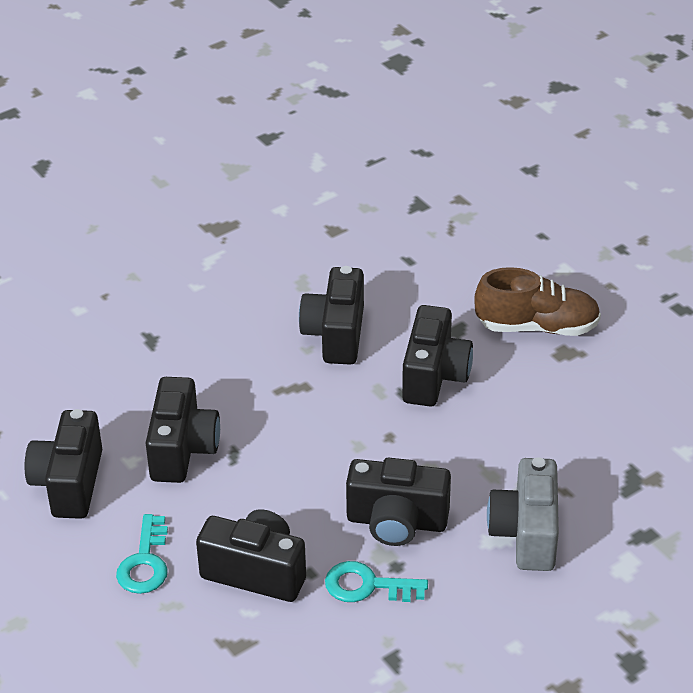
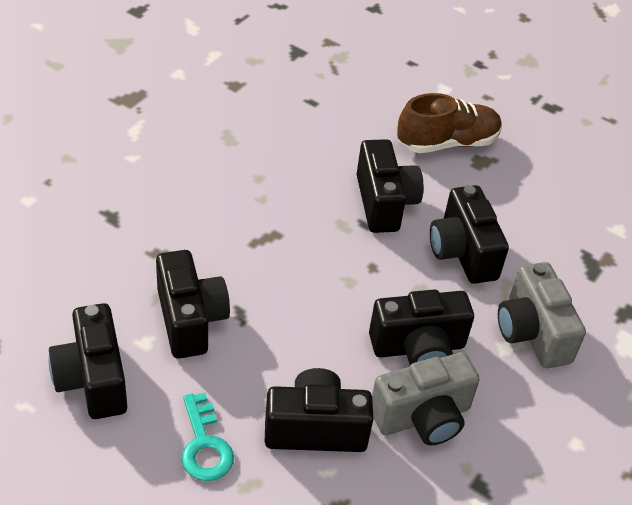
camera: 25 degrees left, 5 degrees up
(335, 334) = (281, 180): black camera -> black camera (462, 252)
(367, 586) = (423, 417): turquoise key -> grey camera

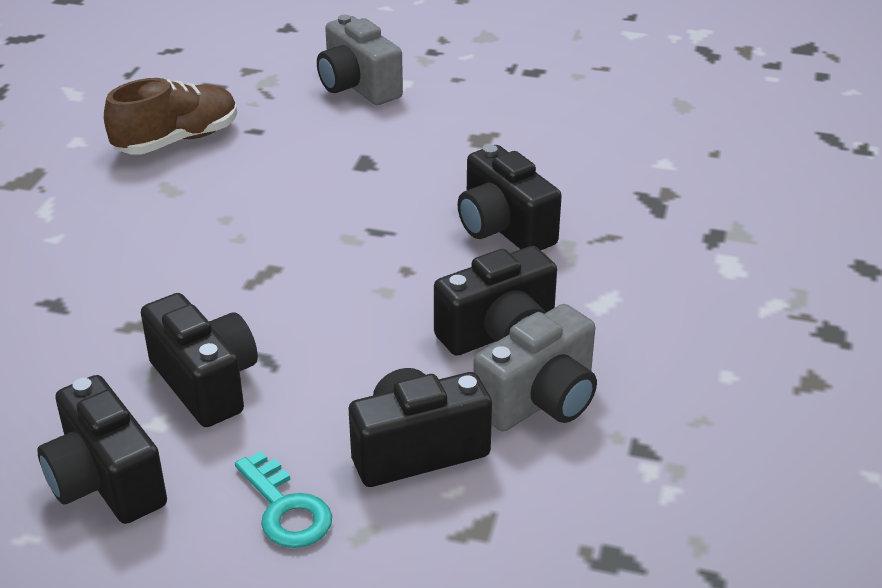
camera: 15 degrees left, 10 degrees down
(384, 203) = (389, 205): black camera -> none
(447, 142) = (433, 131): brown shoe -> brown shoe (177, 140)
(532, 333) = (622, 283): grey camera -> grey camera (358, 87)

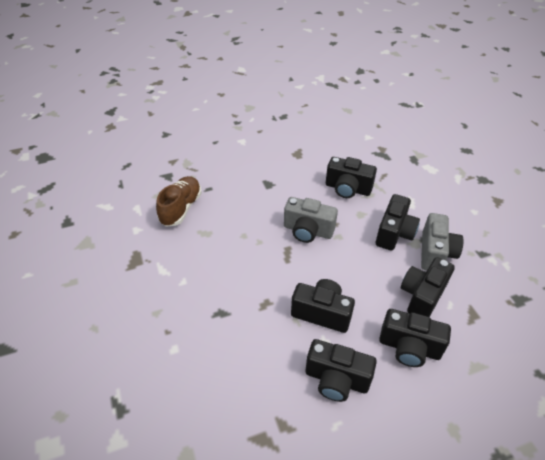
camera: 35 degrees left, 10 degrees up
(285, 509) = (409, 347): turquoise key -> black camera
(358, 87) = (226, 150): grey camera -> grey camera (308, 231)

